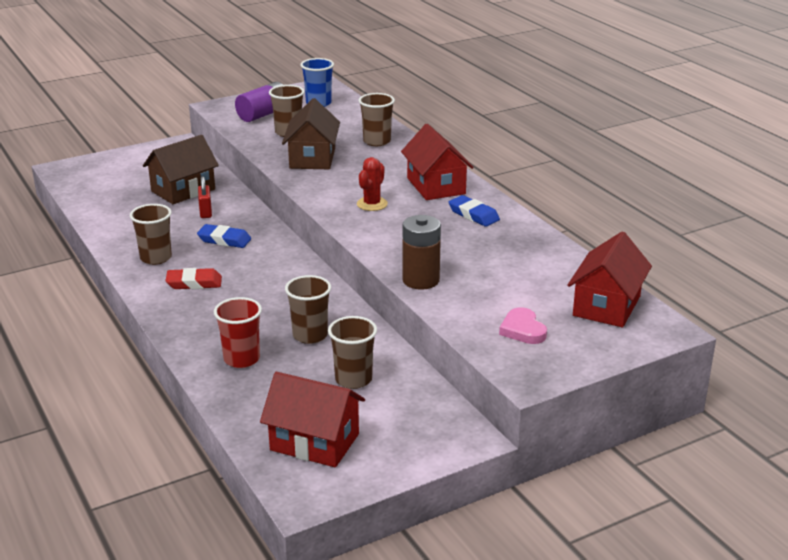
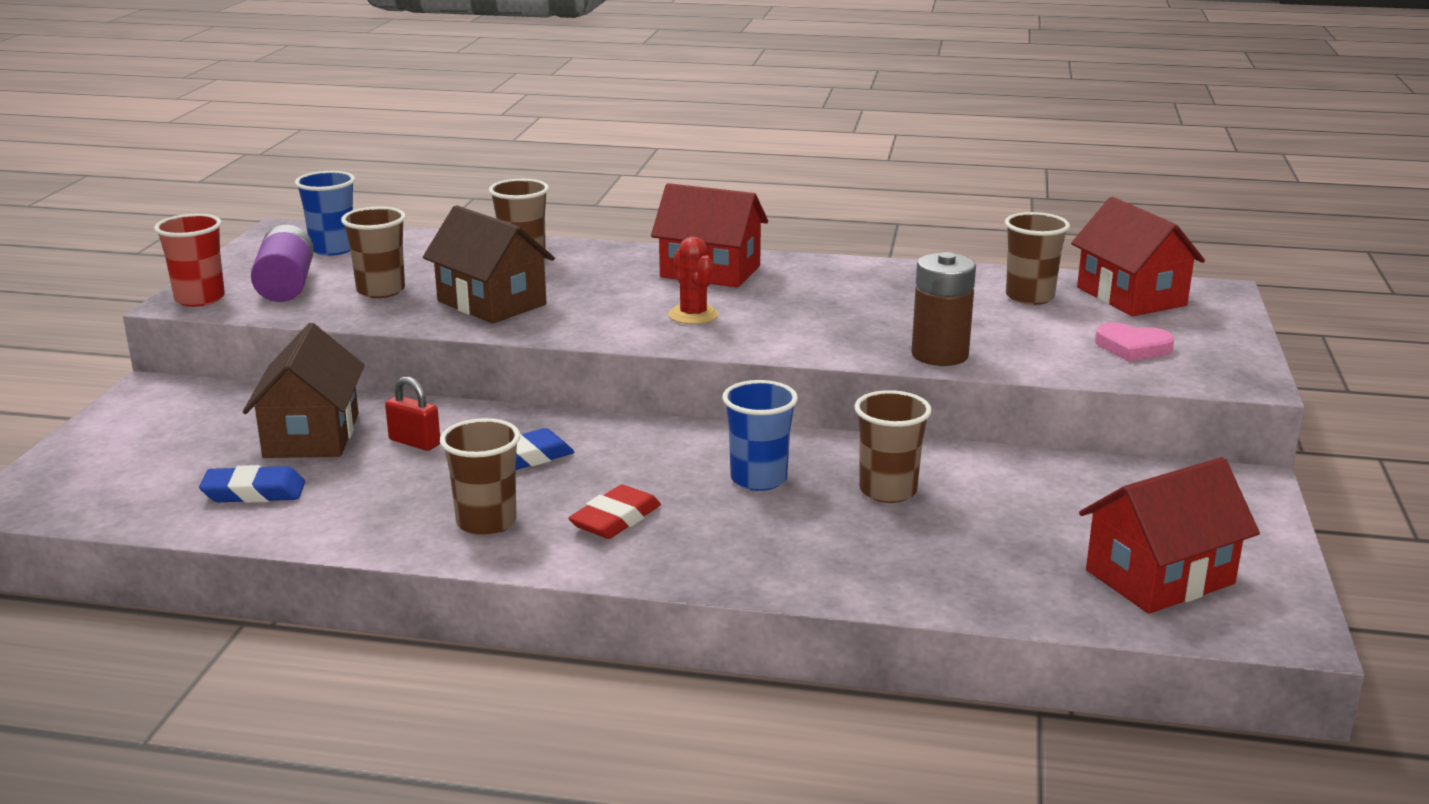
camera: 50 degrees left, 5 degrees down
(241, 359) = (886, 556): red cup -> red cup (200, 299)
(277, 299) = (758, 479): none -> blue cup
(353, 379) = (1035, 502): brown cup -> brown cup (1029, 297)
(473, 215) = (820, 279): blue eraser -> blue eraser (254, 492)

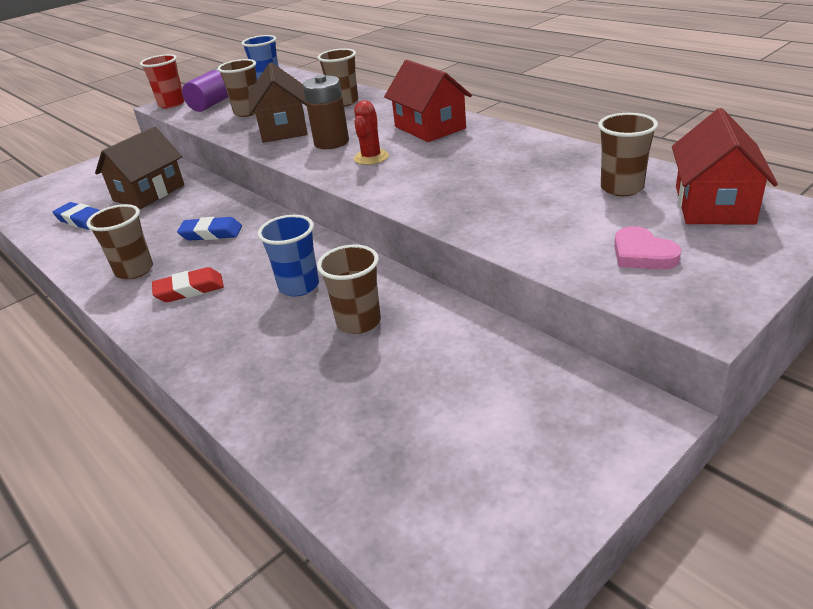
camera: 40 degrees right, 10 degrees up
(414, 442) = (180, 209): red padlock -> none
(940, 355) = (476, 223): brown battery -> brown battery (331, 142)
(1159, 577) = (437, 481): red house -> none

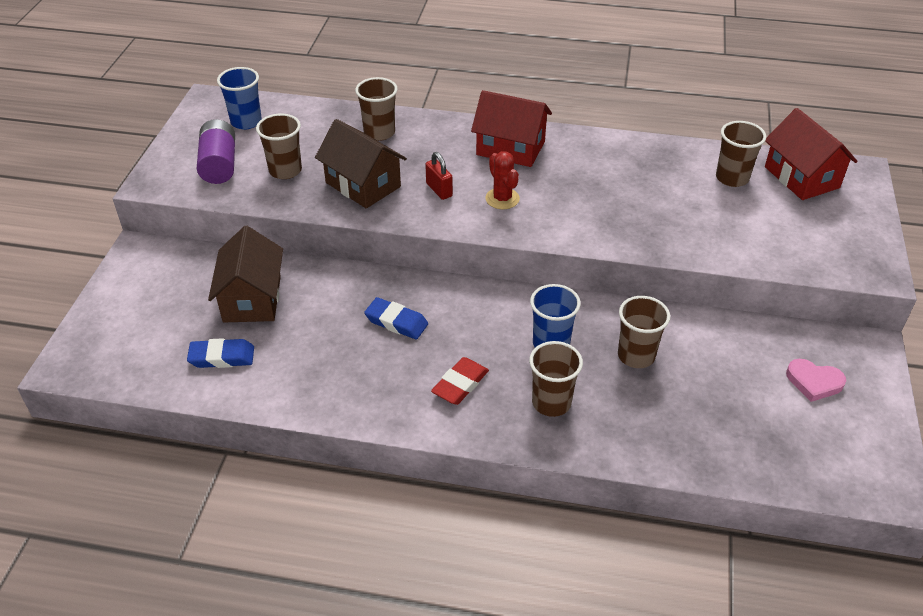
camera: 40 degrees left, 10 degrees up
(134, 270) = (377, 387): brown cup -> brown cup (551, 402)
(172, 104) = (162, 180): red cup -> none
(211, 233) = (396, 322): blue eraser -> blue eraser turned 60 degrees clockwise
(331, 142) = (439, 190): brown battery -> red padlock
(642, 254) = (802, 235): pink heart -> pink heart (814, 382)

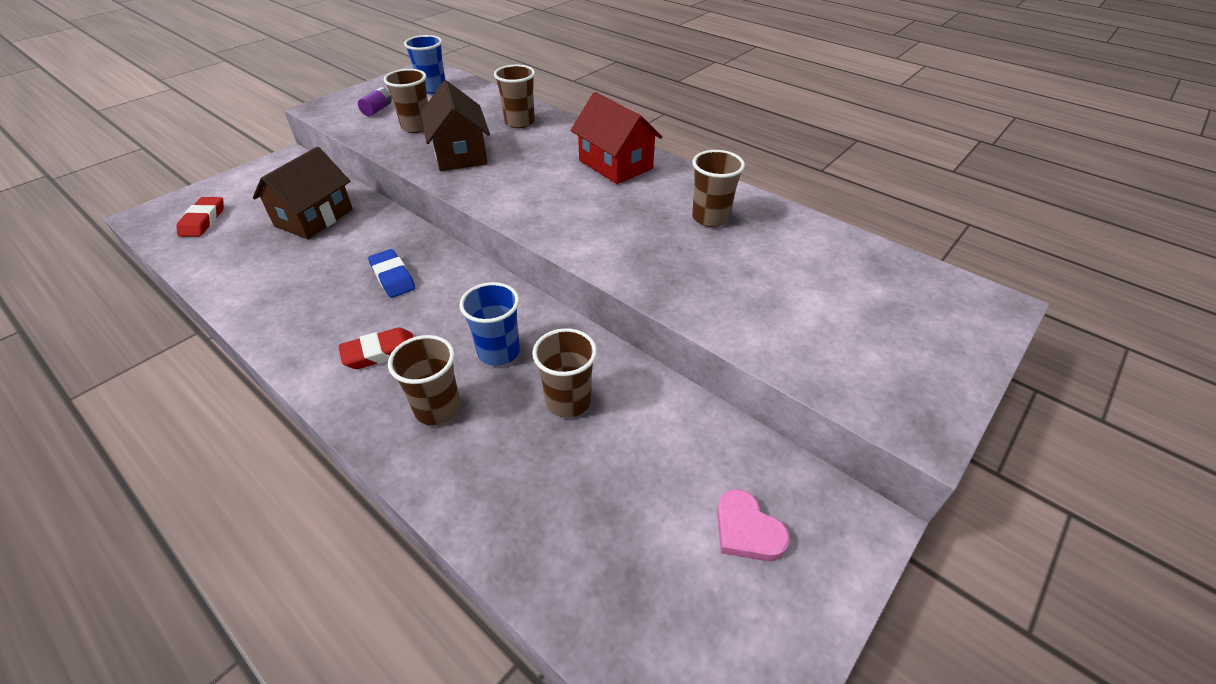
camera: 30 degrees right, 0 degrees up
(138, 346) = (203, 221): none -> red eraser
(219, 165) = (377, 110): purple battery -> purple battery, size x0.56
(222, 357) = (241, 251): blue eraser -> none
(439, 190) = (515, 177): red padlock -> none
(502, 199) = (561, 201): red cactus -> none
(732, 178) = (819, 259): brown cup -> brown cup (710, 218)
(801, 177) = (908, 286): red house -> none

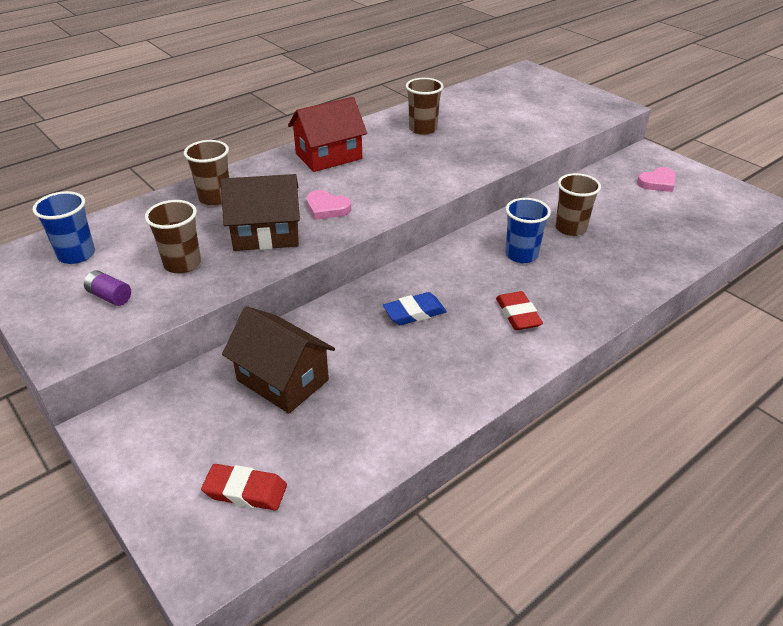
camera: 80 degrees left, 5 degrees down
(437, 408) = (579, 283): brown cup -> none
(508, 177) = (327, 208): none -> pink heart

